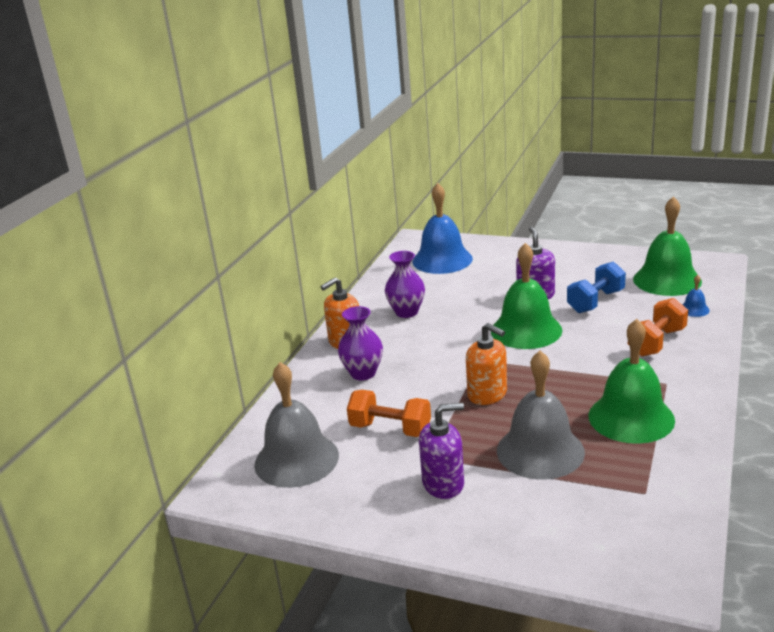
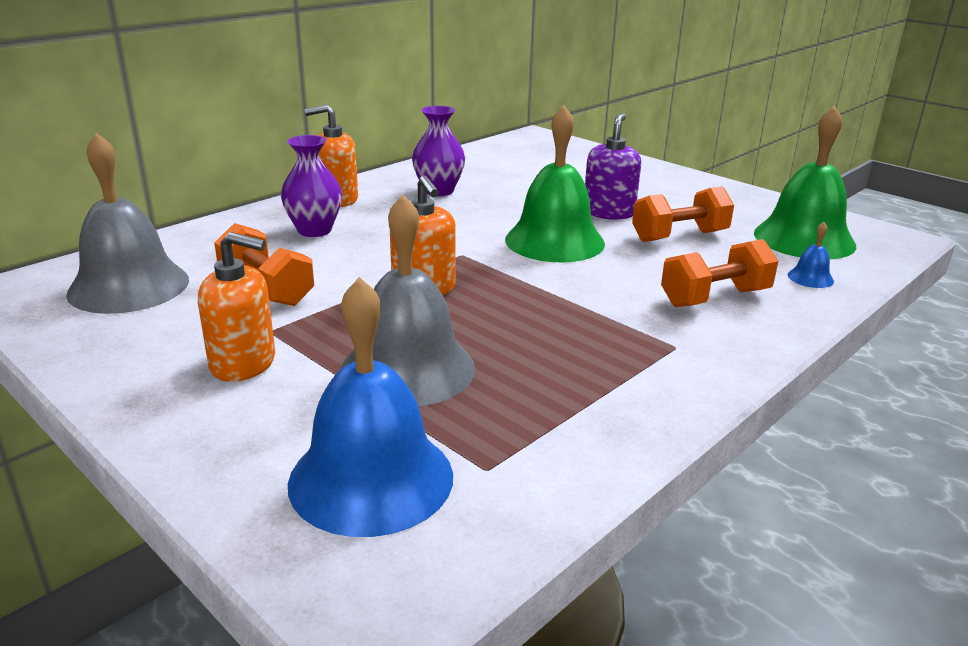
camera: 20 degrees right, 0 degrees up
(442, 260) = (540, 157): blue bell -> blue bell (371, 478)
(443, 483) = (243, 363): purple soap dispenser -> orange soap dispenser
(596, 301) = (679, 236): blue dumbbell -> orange dumbbell
(631, 417) = (578, 370): green bell -> none

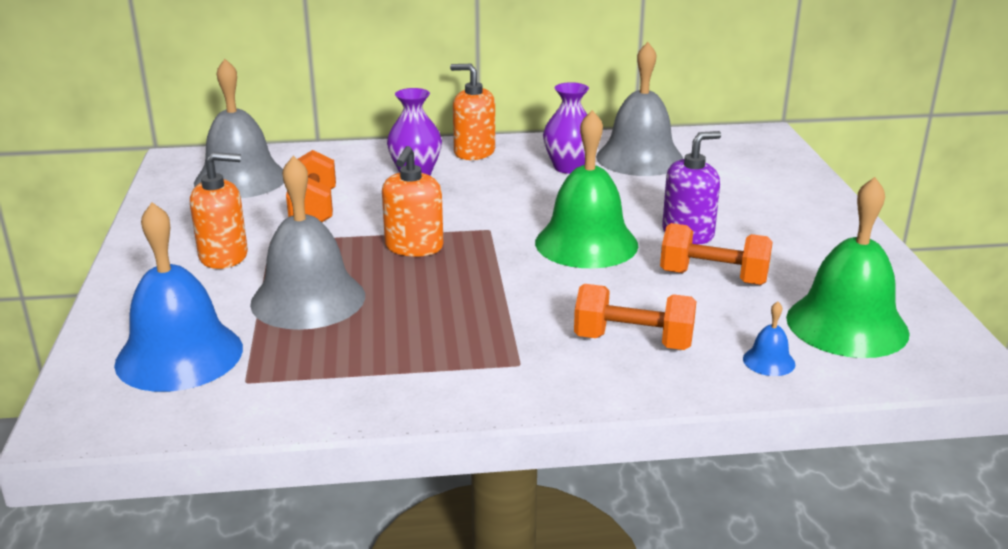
camera: 40 degrees right, 0 degrees up
(243, 363) = (224, 256): orange soap dispenser -> orange soap dispenser turned 60 degrees counterclockwise
(480, 171) = (639, 158): none -> grey bell

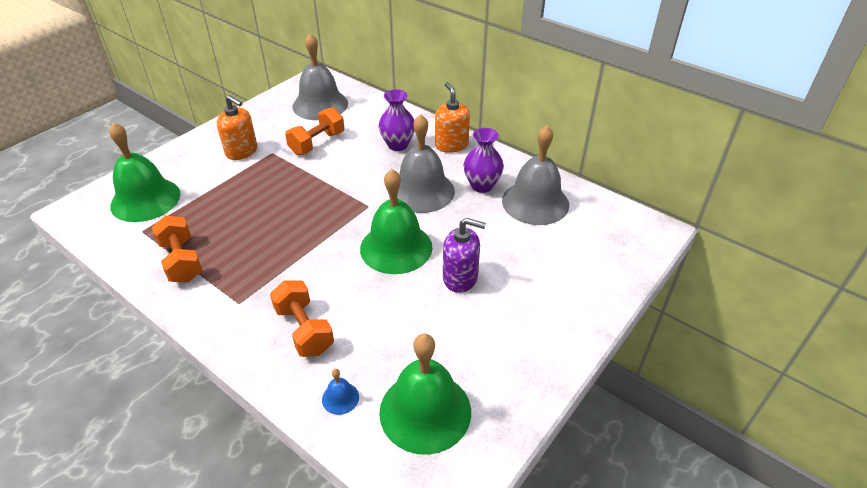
camera: 45 degrees right, 15 degrees up
(179, 355) = (145, 199): blue bell -> green bell
(308, 299) = (230, 199): grey bell -> grey bell (422, 191)
(414, 247) = (317, 195): orange soap dispenser -> none
(713, 278) = (416, 319): orange dumbbell -> orange dumbbell (181, 261)

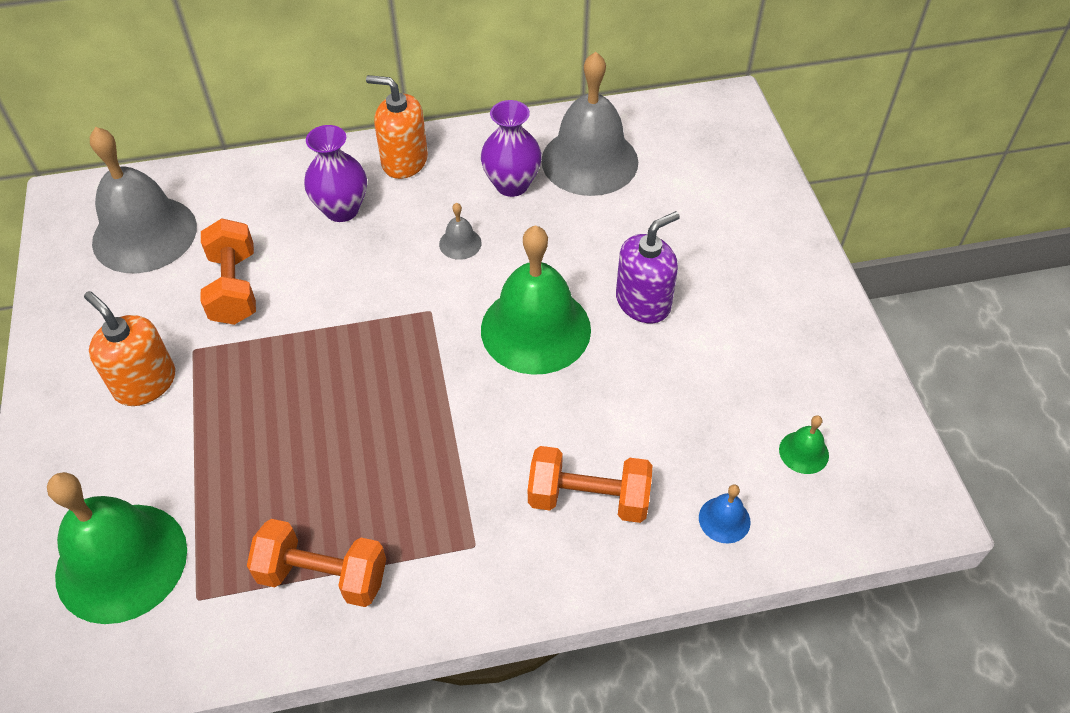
camera: 50 degrees left, 10 degrees up
(242, 151) = (145, 383): orange soap dispenser -> orange soap dispenser turned 120 degrees counterclockwise
(422, 191) = (460, 243): grey bell -> grey bell, size x0.41
(425, 411) = (803, 452): green bell -> green bell, size x0.41

